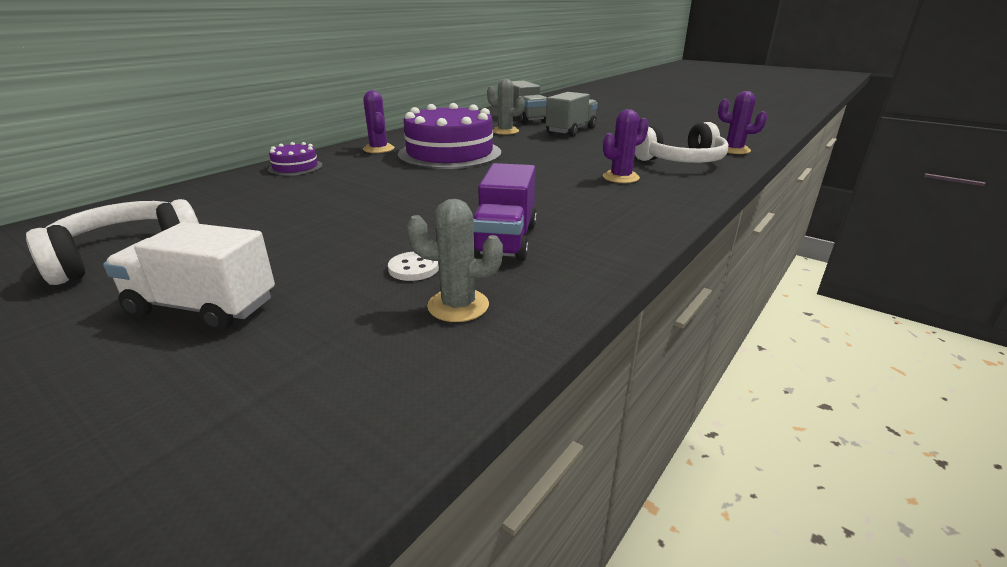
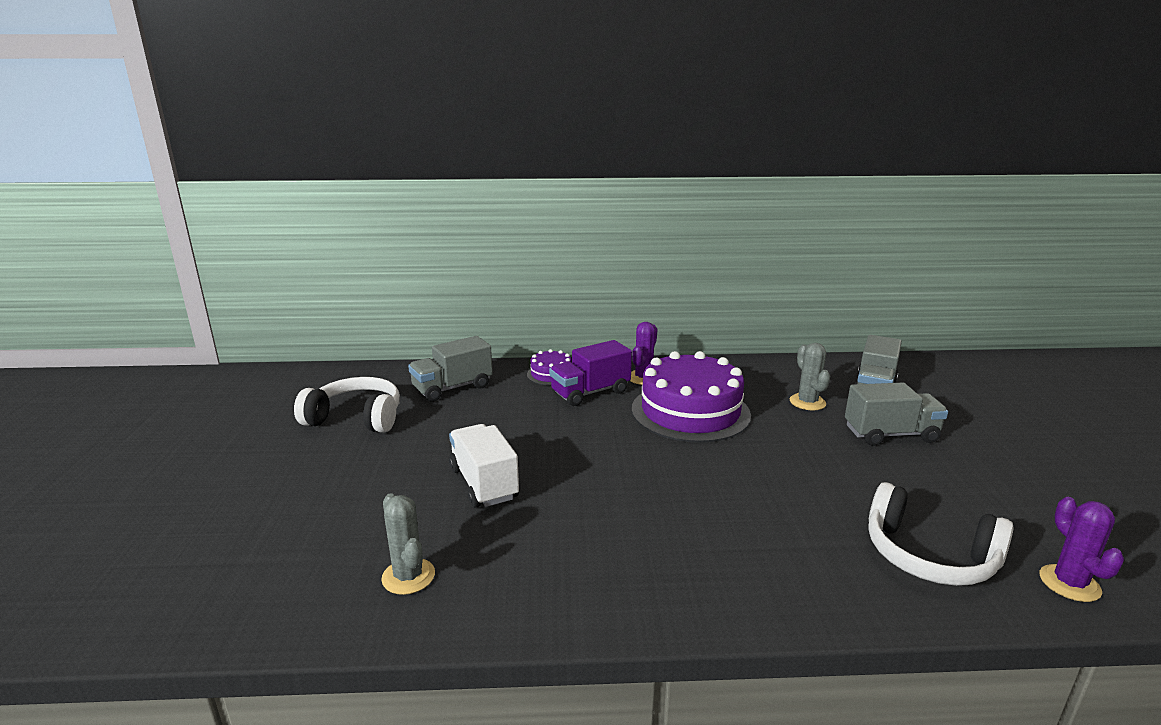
camera: 50 degrees right, 5 degrees down
(202, 307) = (322, 482): white truck -> white truck (483, 483)
(208, 201) = (452, 388): none -> grey truck
(414, 268) = (444, 526): white button -> none
(505, 240) = (538, 541): purple truck -> purple truck (590, 392)
(620, 177) = (790, 535): purple cactus -> none

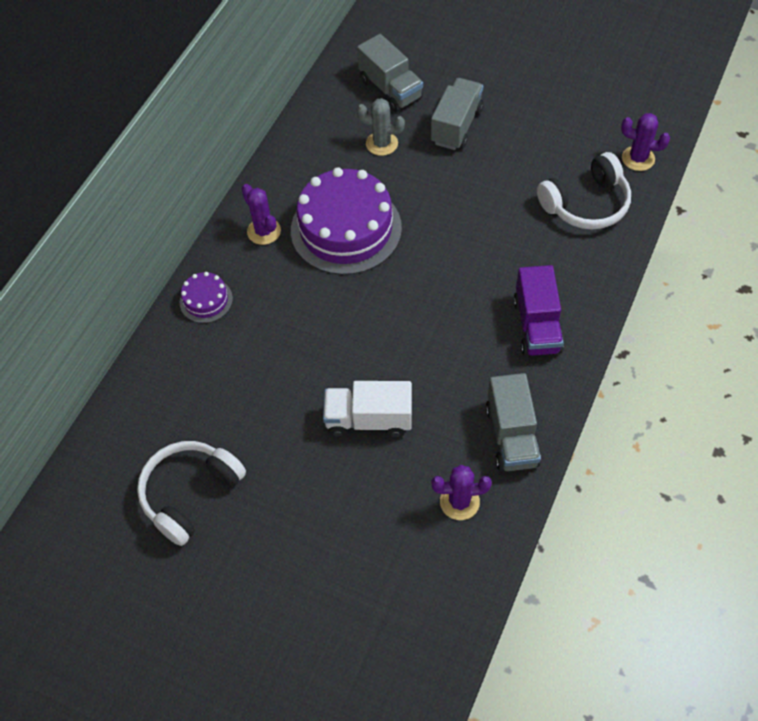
camera: 60 degrees left, 35 degrees up
(408, 576) = (459, 502): grey cactus -> purple cactus
(452, 388) = (179, 394): grey truck -> grey truck (511, 436)
(590, 392) = (265, 284): purple truck -> purple truck (537, 326)

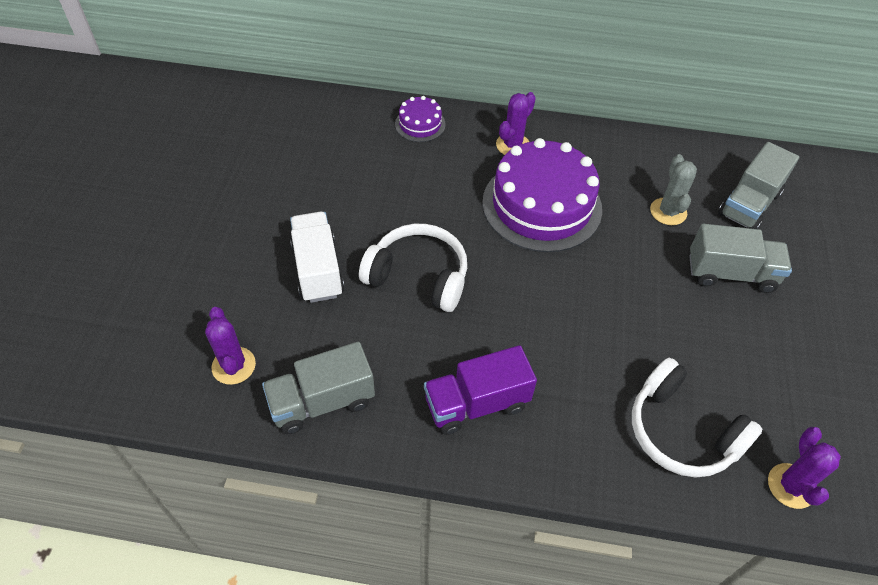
camera: 70 degrees right, 5 degrees down
(190, 494) = (219, 160): white headphones -> white headphones (418, 276)

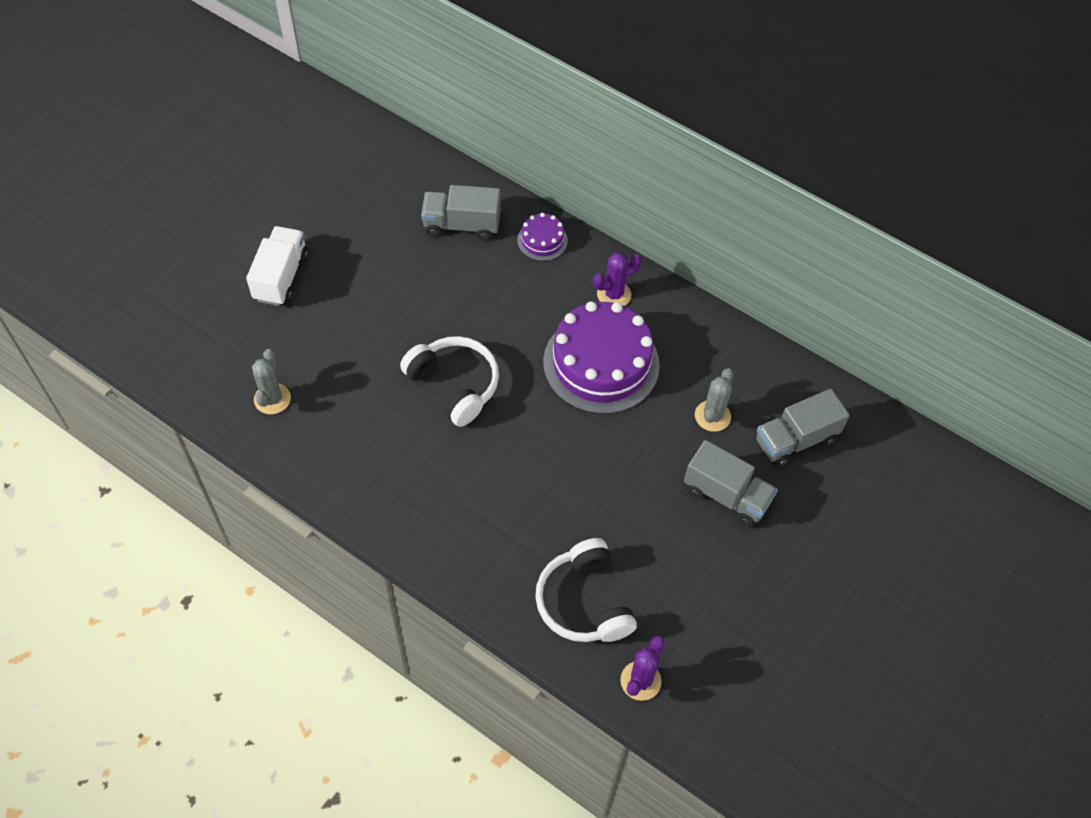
camera: 25 degrees right, 5 degrees up
(233, 366) = (272, 399): purple cactus -> grey cactus
(317, 269) = (377, 345): white truck -> white truck (281, 277)
(322, 402) = (322, 455): grey truck -> grey truck (462, 225)
(476, 404) = (437, 508): purple truck -> none

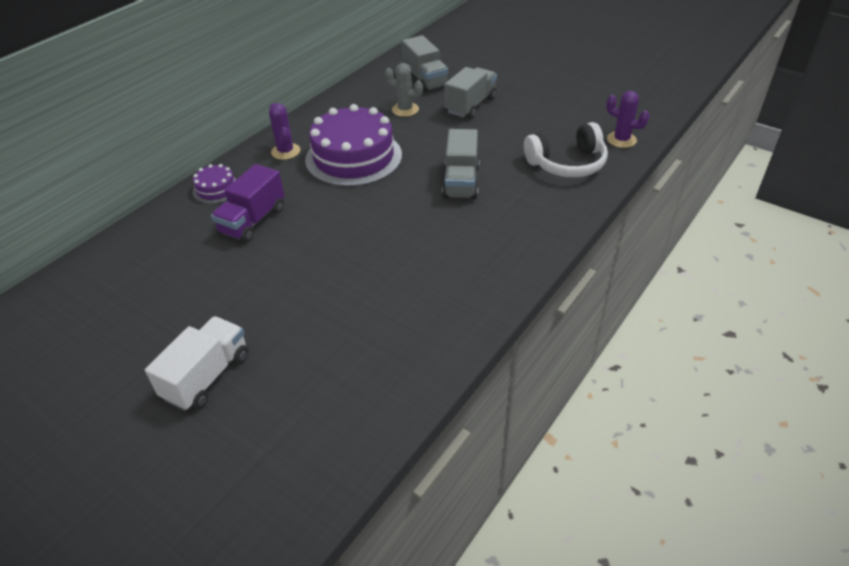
camera: 85 degrees left, 15 degrees down
(272, 399) = (376, 368): grey cactus -> none
(281, 277) = (207, 376): white truck -> white truck turned 105 degrees clockwise
(454, 385) = (368, 236): white headphones -> none
(462, 225) = (180, 238): grey truck -> grey truck (461, 182)
(486, 280) = (253, 221): none -> purple truck

